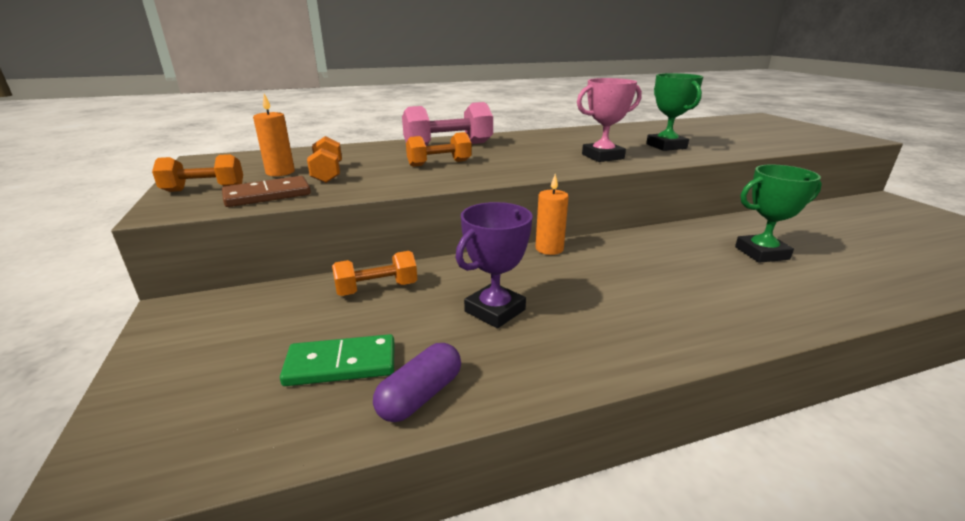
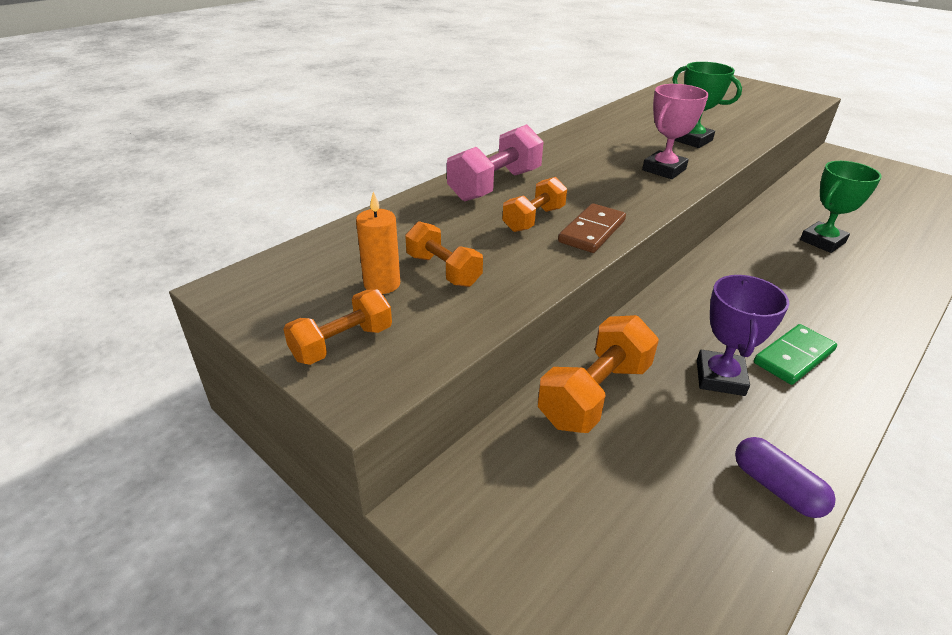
camera: 30 degrees left, 10 degrees up
(267, 195) = (439, 328): brown domino -> brown domino (592, 231)
(341, 364) = (681, 489): green domino -> green domino (793, 357)
(377, 289) = (595, 394): orange dumbbell -> orange dumbbell, size x1.57
(420, 395) = (776, 487): purple capsule -> purple capsule turned 45 degrees counterclockwise
(549, 249) = (674, 288): orange candle -> none

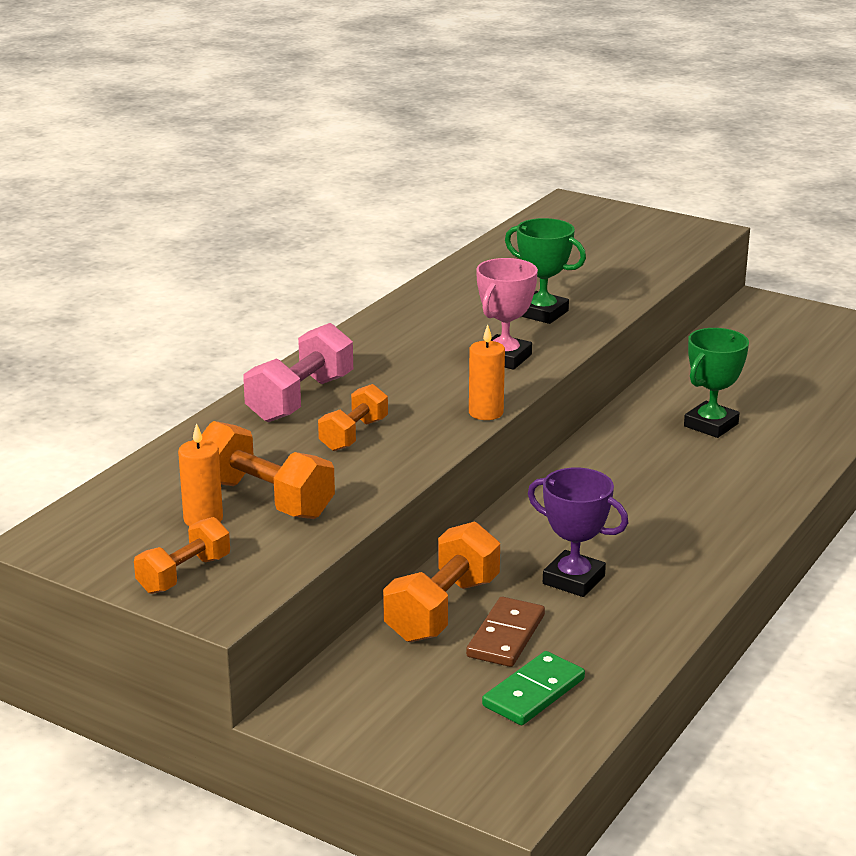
camera: 10 degrees left, 10 degrees down
(443, 270) = (265, 499): orange dumbbell -> orange dumbbell, size x1.57
(592, 231) = (421, 441): brown domino -> brown domino (506, 636)
(649, 212) = (486, 412): none -> orange candle
(720, 377) = (573, 580): purple trophy -> purple trophy turned 60 degrees counterclockwise
(776, 487) = (618, 660): purple capsule -> none
(793, 357) = (653, 552): green domino -> green domino (533, 692)

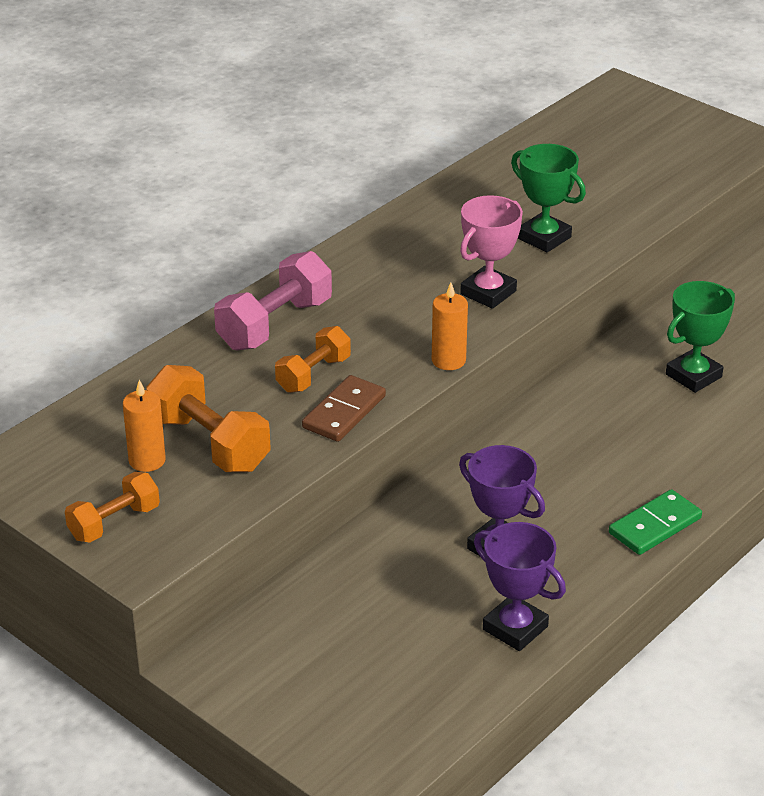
camera: 10 degrees right, 10 degrees up
(442, 609) = (364, 567): orange dumbbell -> none
(506, 636) = (415, 604): brown domino -> brown domino (344, 412)
(533, 692) = (422, 670): green domino -> green domino (654, 526)
(616, 646) = (515, 628): none -> purple trophy

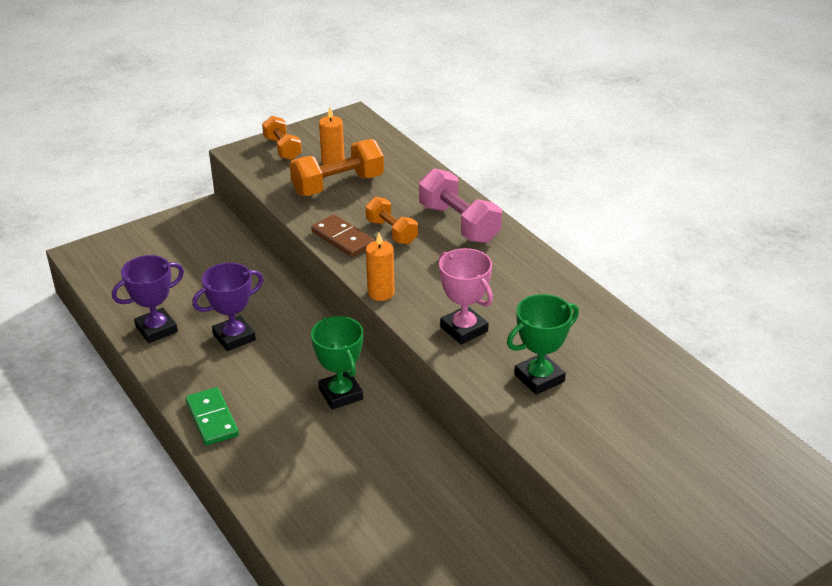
camera: 105 degrees right, 0 degrees up
(693, 376) = (384, 495): green trophy -> green trophy (341, 394)

